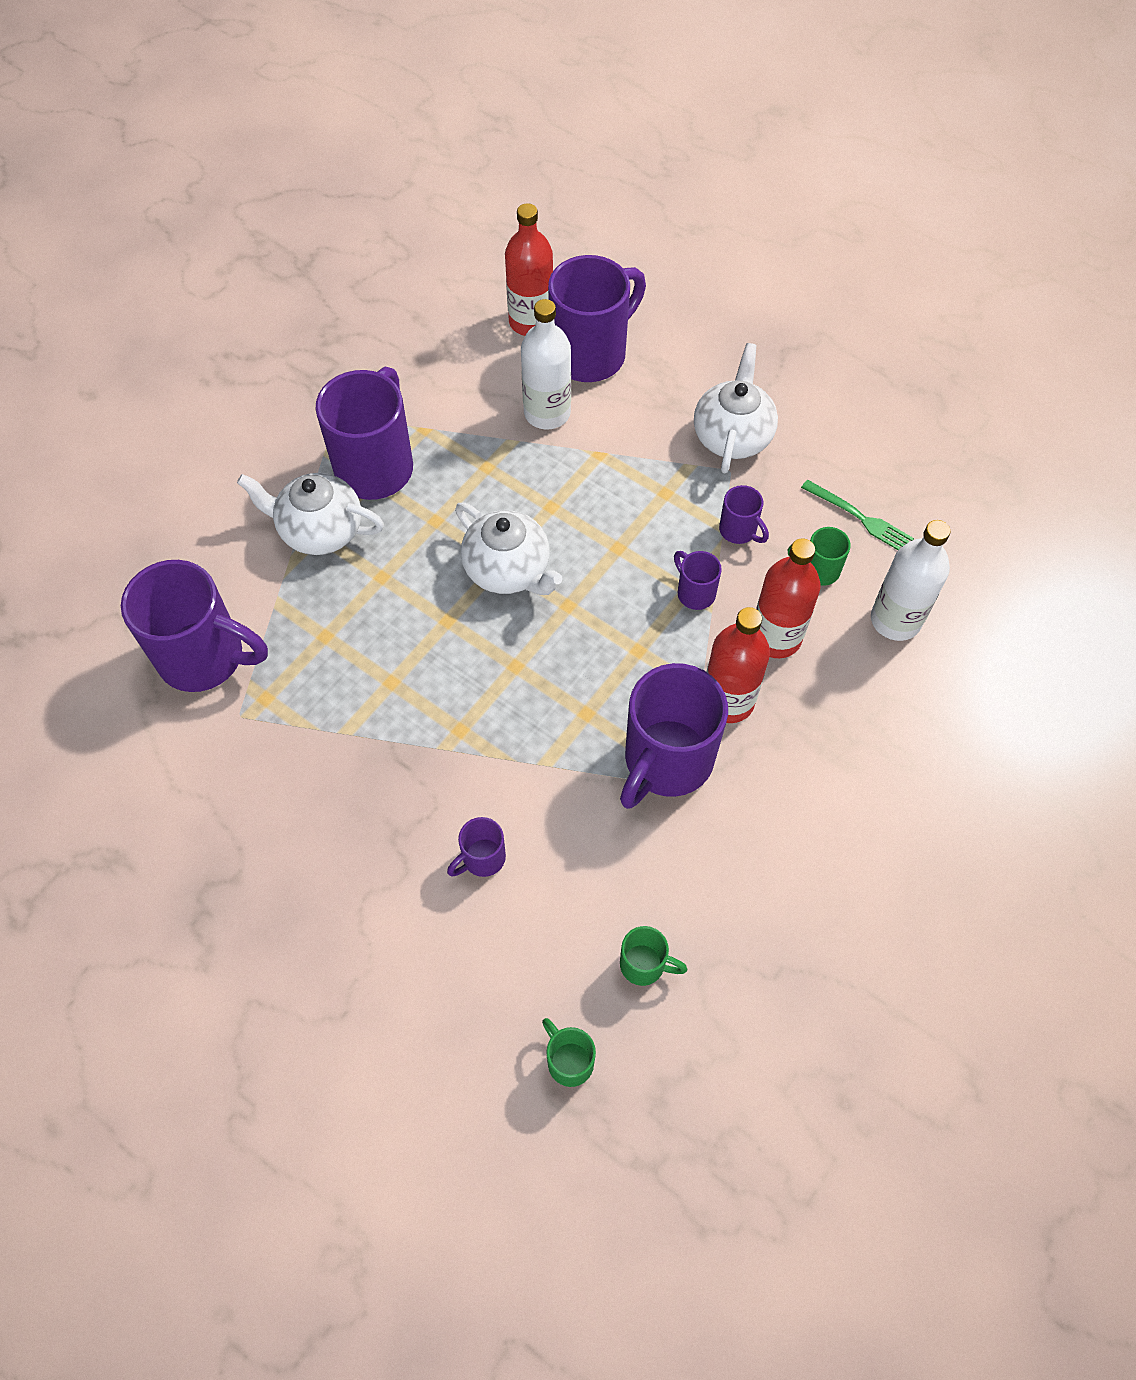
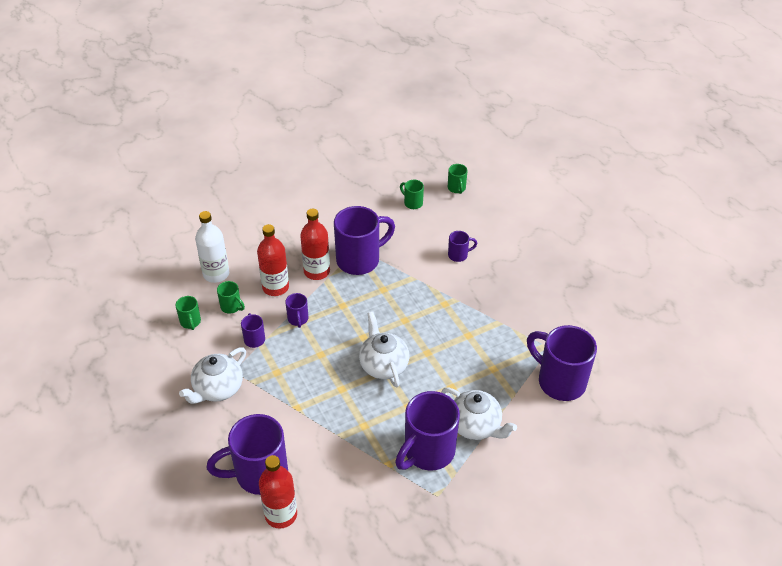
camera: 155 degrees left, 15 degrees down
(547, 413) = (310, 445): white bottle -> none
(859, 517) = (190, 322): green fork -> green mug

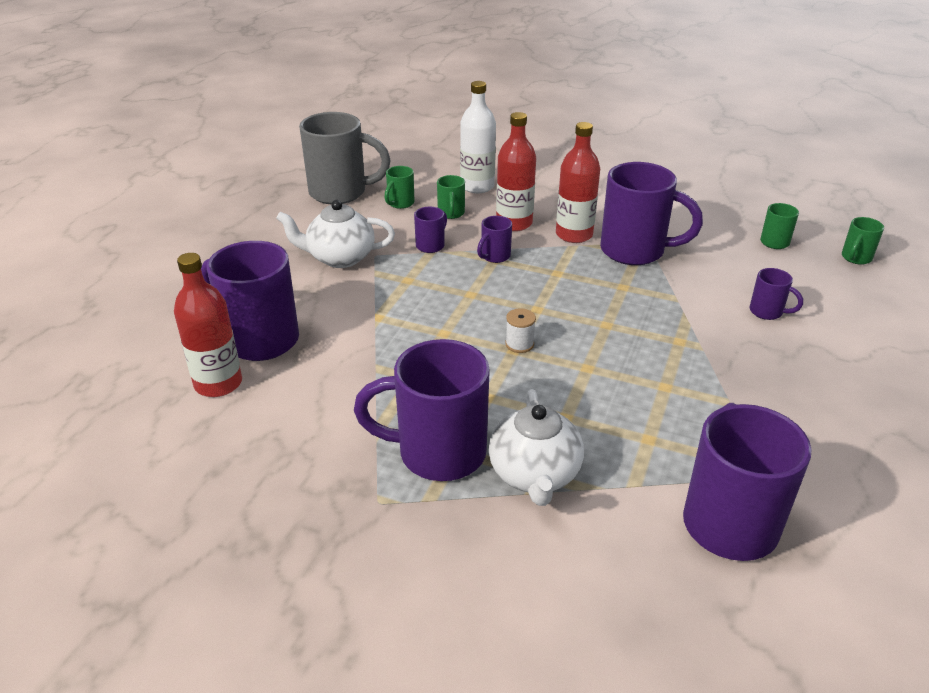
camera: 50 degrees right, 10 degrees down
(140, 342) = (340, 193): none -> grey mug
(383, 365) = (519, 344): white teapot -> white spool

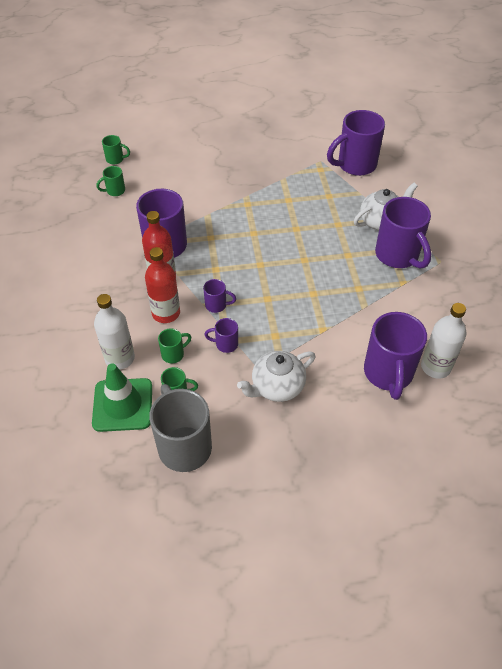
camera: 120 degrees left, 15 degrees up
(218, 383) = (435, 367): red bottle -> white bottle
(340, 258) = (276, 387): white teapot -> white teapot turned 90 degrees clockwise
(420, 176) = (123, 405): none -> green traffic cone
(519, 344) = (297, 259): white spool -> none
(767, 312) = (196, 180): purple mug -> none

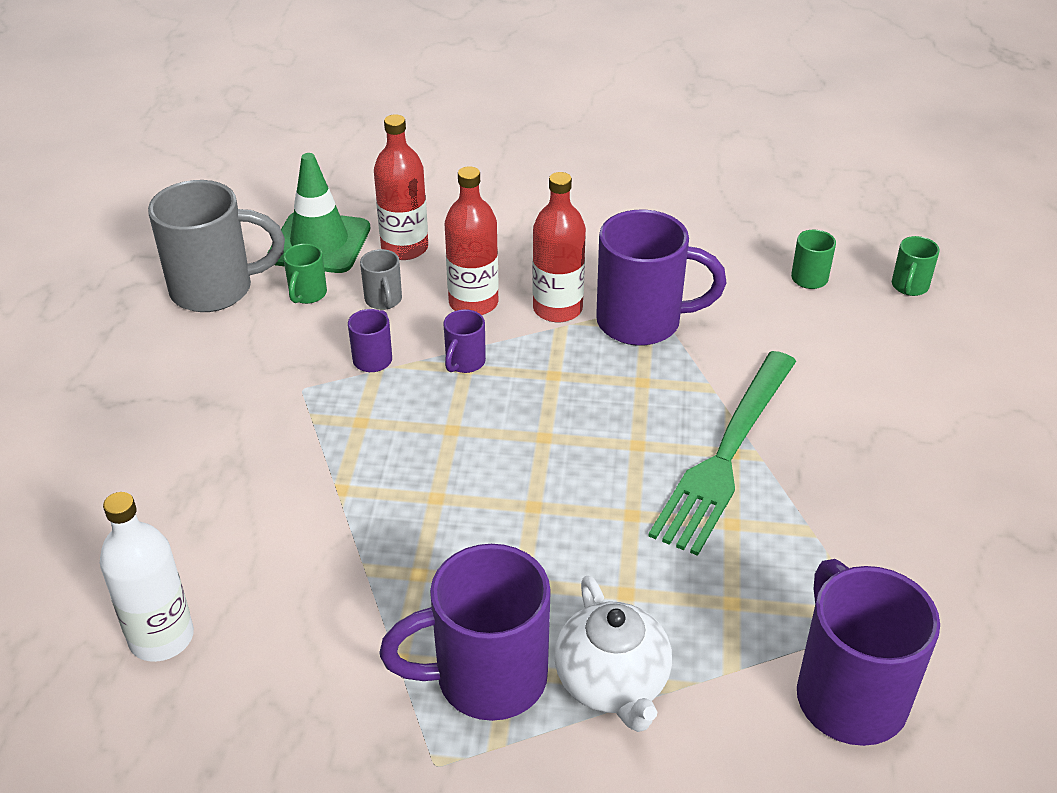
camera: 105 degrees right, 10 degrees down
(120, 358) = (405, 248): white bottle -> red bottle
(174, 354) = (383, 301): green mug -> grey mug
(249, 205) = (726, 454): none -> green fork
(276, 387) = (254, 402): white teapot -> none
(388, 374) = (191, 556): purple mug -> none

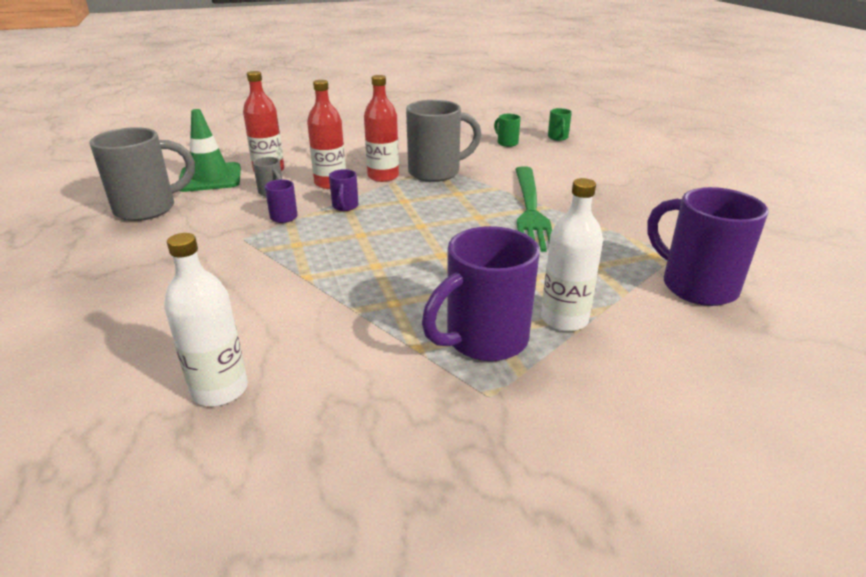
camera: 25 degrees left, 10 degrees down
(307, 295) = (217, 199): green mug -> none
(612, 683) = (564, 319): white teapot -> white bottle
(643, 322) = (436, 172): purple mug -> grey mug

